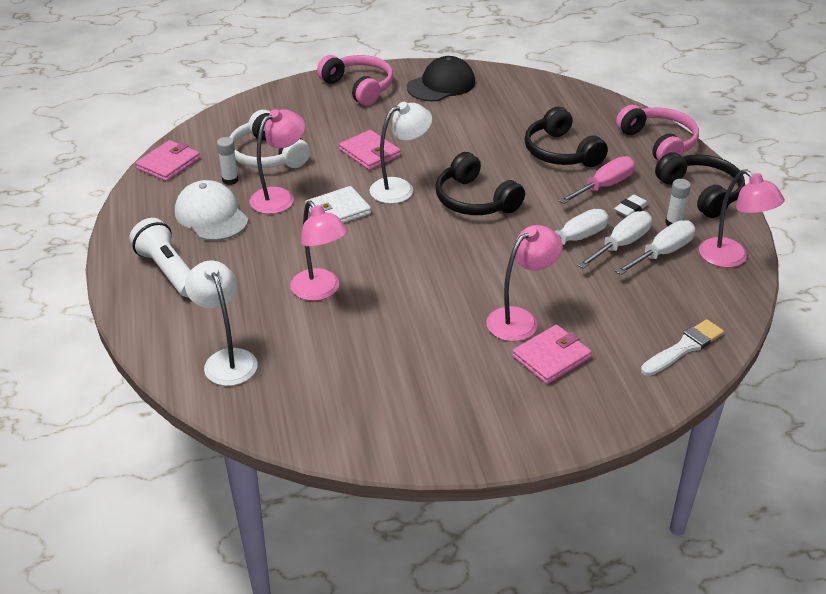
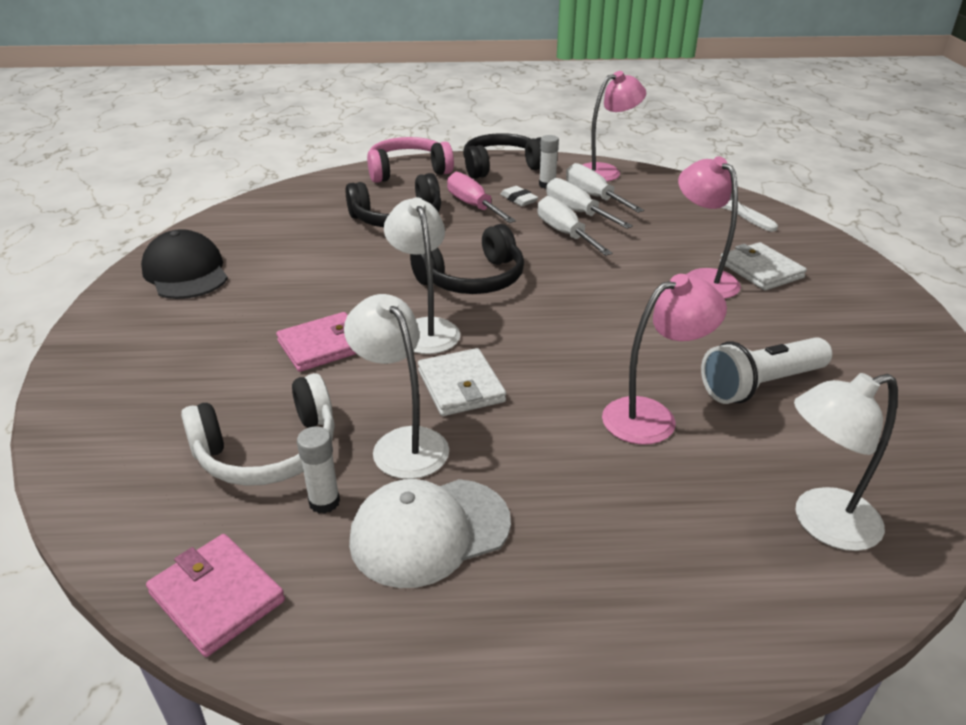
camera: 80 degrees left, 5 degrees down
(168, 271) = (590, 599): white flashlight -> white flashlight (761, 385)
(280, 197) = (402, 443): pink lamp -> white lamp
(359, 87) = (129, 340): pink headphones -> none
(551, 357) = (761, 270): pink wallet -> white wallet

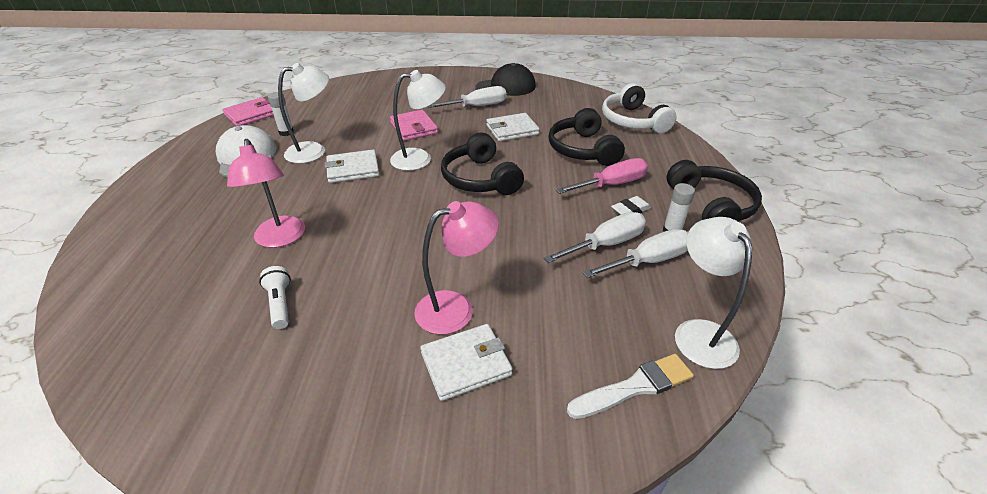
camera: 95 degrees right, 5 degrees up
(269, 451) = (330, 118): white headphones -> white headphones (633, 121)
(341, 263) = (512, 130): none -> white wallet
(408, 171) = (681, 154): pink headphones -> none
(565, 234) = (557, 231): white screwdriver -> white screwdriver (477, 106)
(606, 171) = (727, 281): pink lamp -> none
(761, 385) = (280, 304): white flashlight -> white flashlight, size x0.58
(821, 523) = (136, 292): white lamp -> white lamp (699, 332)

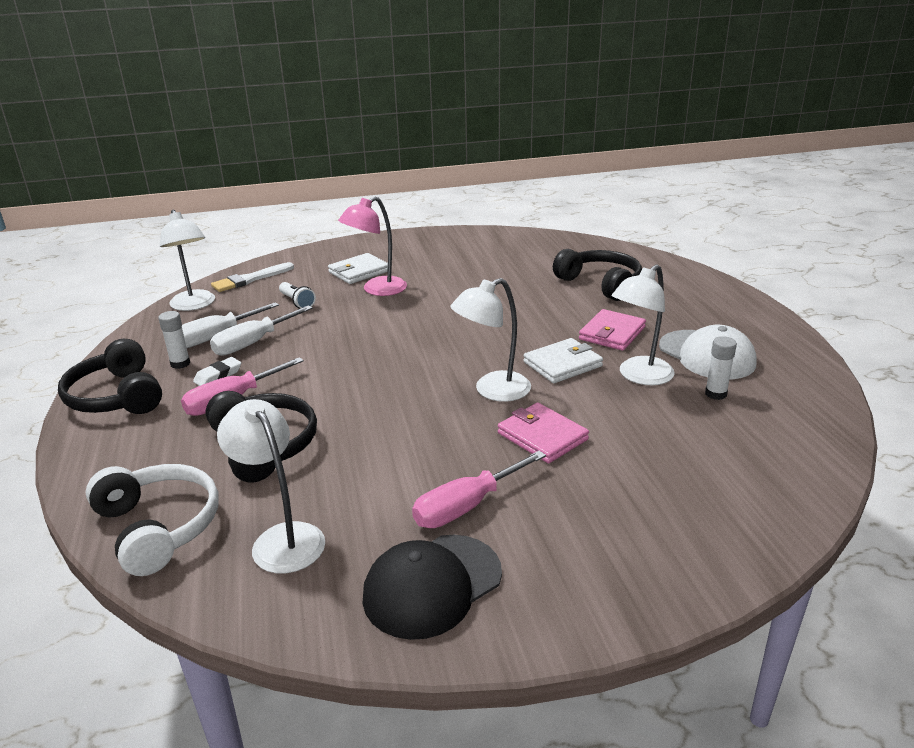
camera: 165 degrees right, 10 degrees down
(251, 114) = (818, 412): pink wallet -> pink wallet (612, 333)
(280, 239) = (555, 301): pink lamp -> none
(280, 304) = (505, 273): white flashlight -> white flashlight (297, 302)
(477, 106) = (467, 506): white screwdriver -> pink screwdriver
(480, 179) = (400, 380): black headphones -> black headphones (600, 284)
(512, 130) = (382, 462): white wallet -> none
(569, 108) = (281, 538): none -> white lamp

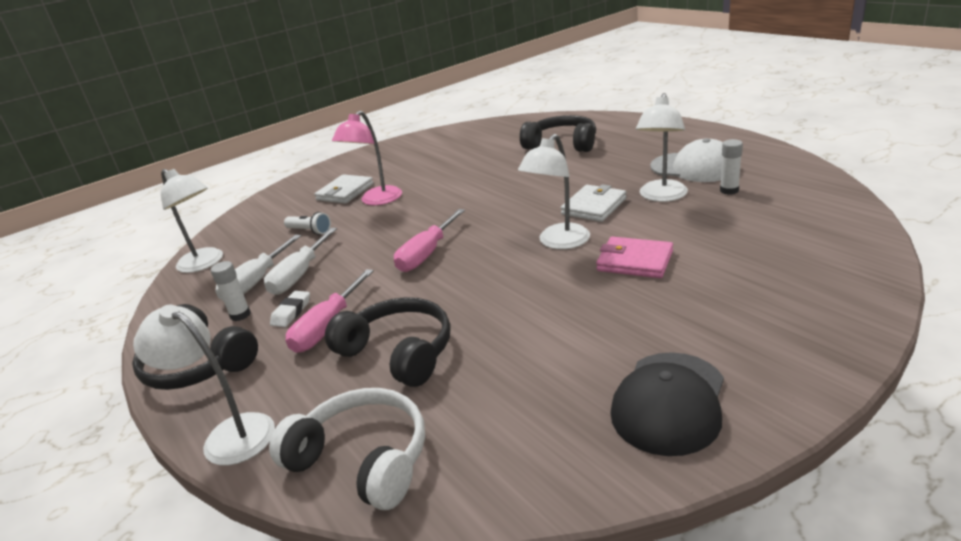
camera: 20 degrees left, 0 degrees up
(250, 279) = (243, 227): white brush -> none
(281, 538) = (496, 420): white lamp -> white lamp (229, 434)
(467, 506) = (631, 332): pink screwdriver -> pink screwdriver (427, 254)
(612, 333) = (608, 174): pink wallet -> none

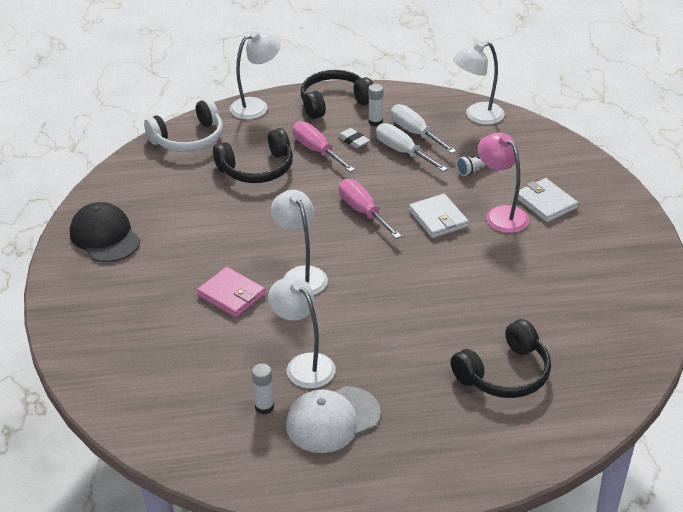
camera: 115 degrees right, 10 degrees up
(594, 206) = (334, 320): white wallet -> white wallet (438, 219)
(635, 261) = (231, 295): pink wallet -> pink wallet turned 75 degrees clockwise

